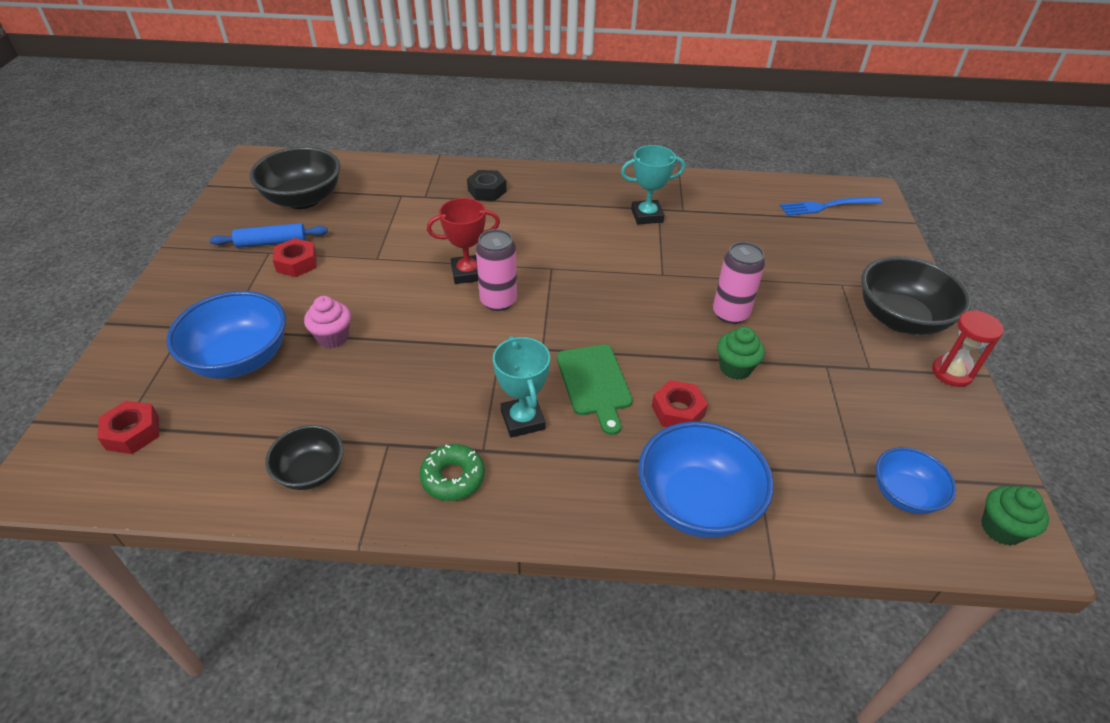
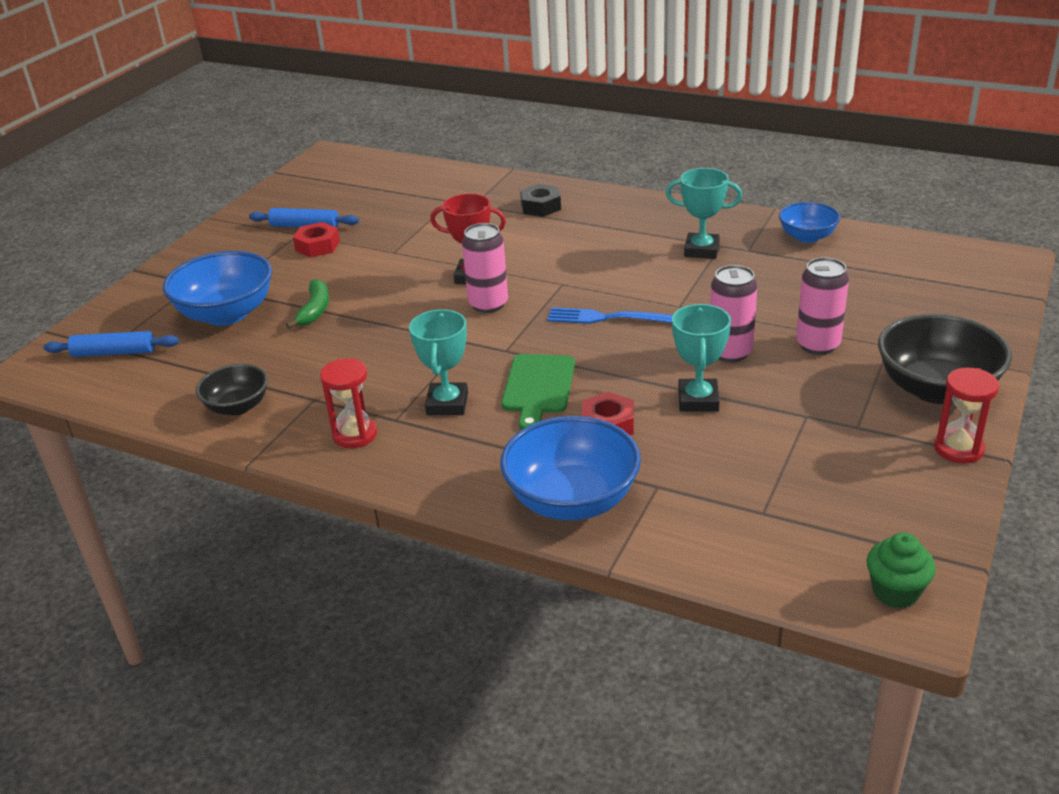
camera: 25 degrees right, 10 degrees down
(133, 433) = (114, 353): red nut -> blue rolling pin
(303, 199) = (354, 193): black bowl -> none
(333, 337) = (315, 310): pink cupcake -> green banana
(453, 477) = (355, 435): green donut -> red hourglass
(735, 368) = (698, 400): green cupcake -> turquoise trophy
(791, 293) = (818, 345): none -> pink can
(827, 206) = (934, 267): blue fork -> blue fork (609, 318)
(904, 494) = (804, 540): blue bowl -> blue bowl (807, 237)

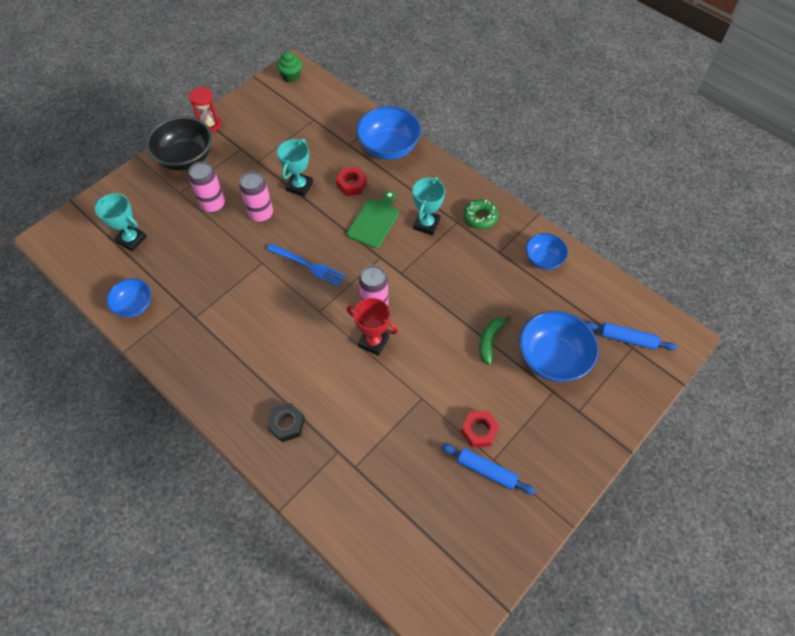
camera: 165 degrees left, 25 degrees up
(237, 407) = (543, 259): black bowl -> blue bowl
(355, 435) = (480, 217): red hourglass -> green donut
(701, 250) = (210, 316): turquoise trophy -> turquoise trophy (131, 239)

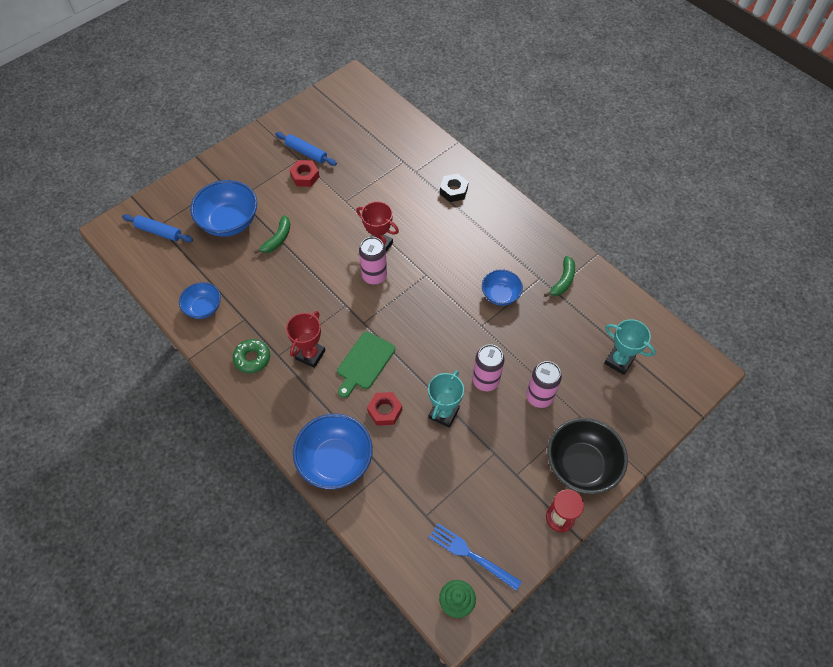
camera: 175 degrees left, 0 degrees up
(134, 305) = (598, 292): blue bowl -> blue bowl (500, 295)
(170, 316) = (563, 280): none -> green banana
(308, 265) = (435, 319): blue fork -> blue fork (471, 555)
(426, 224) = (310, 354): turquoise trophy -> red trophy

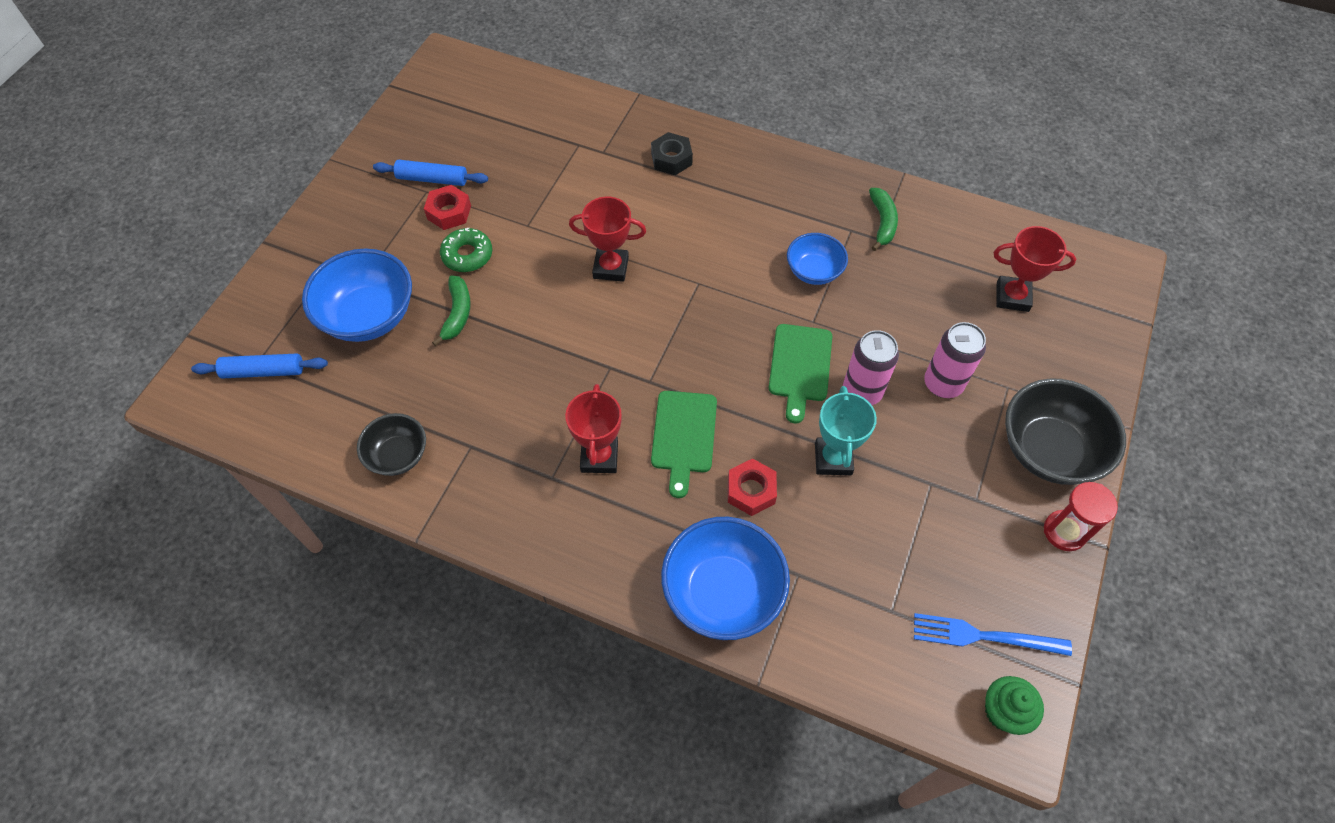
camera: 25 degrees left, 0 degrees up
(203, 308) = (398, 455): blue bowl -> black bowl
(252, 358) = (515, 498): green donut -> green donut (467, 255)
(374, 276) = (628, 311): pink can -> none
(457, 350) = (800, 367): none -> green cutting board
(619, 361) = (1012, 297): turquoise trophy -> red trophy

